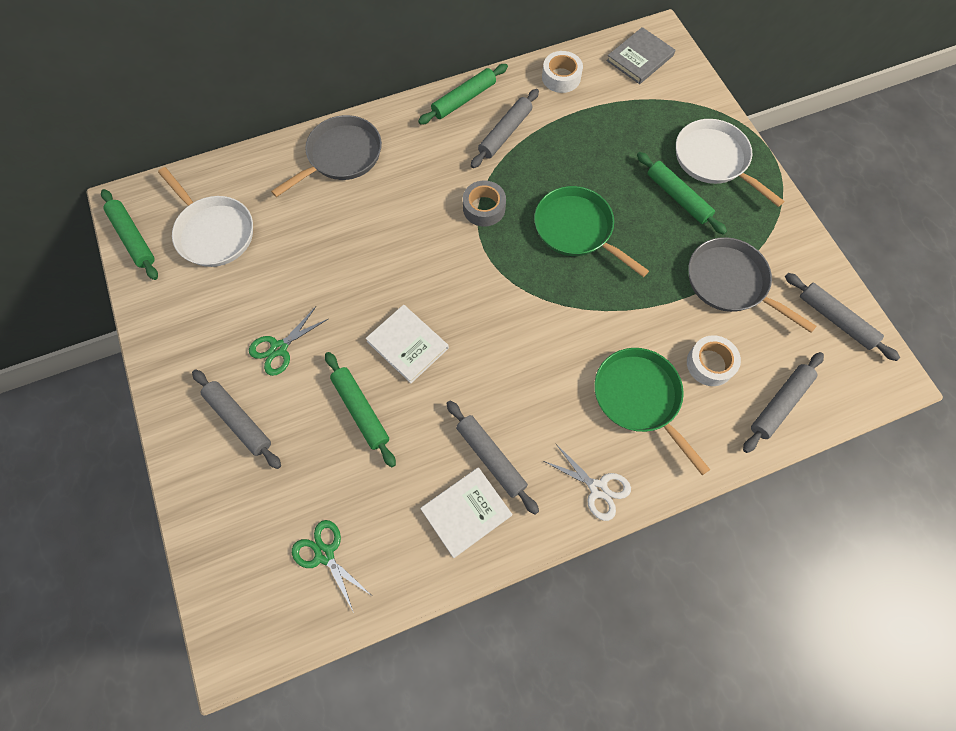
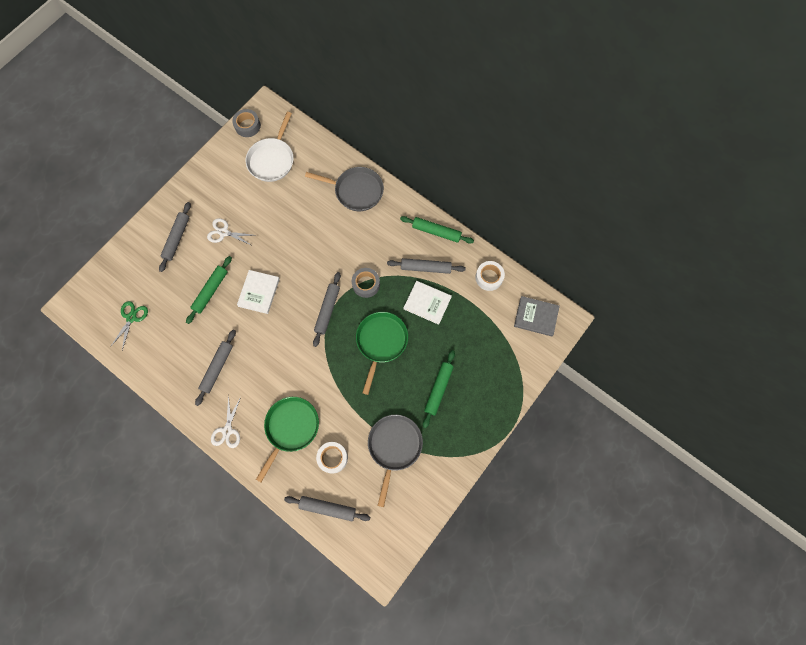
camera: 60 degrees right, 5 degrees up
(133, 238) = (247, 126): green rolling pin -> grey tape
(279, 348) = (224, 232): green scissors -> white scissors
(466, 512) = (183, 371): white book -> white book (427, 303)
(713, 160) = (480, 398): white pan -> none
(836, 320) = (403, 520): grey rolling pin -> grey rolling pin (327, 310)

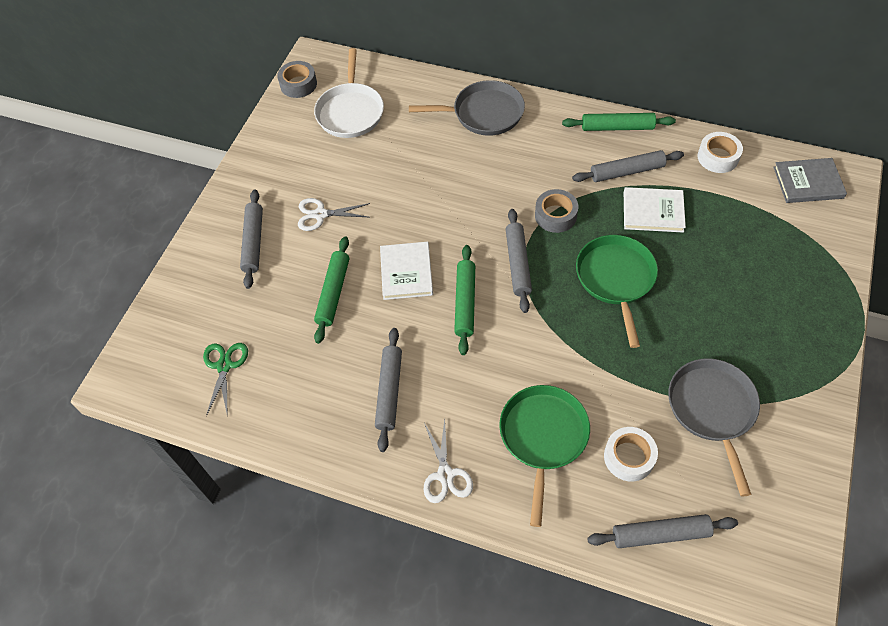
camera: 15 degrees left, 15 degrees down
(438, 389) = (731, 312): green rolling pin -> green rolling pin (465, 303)

